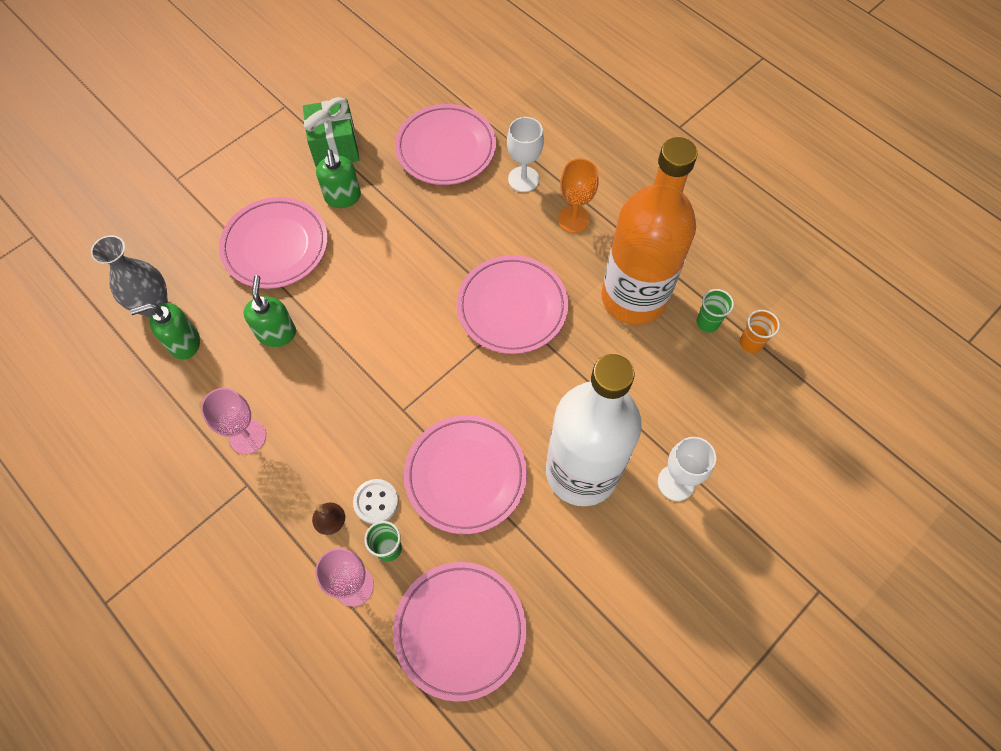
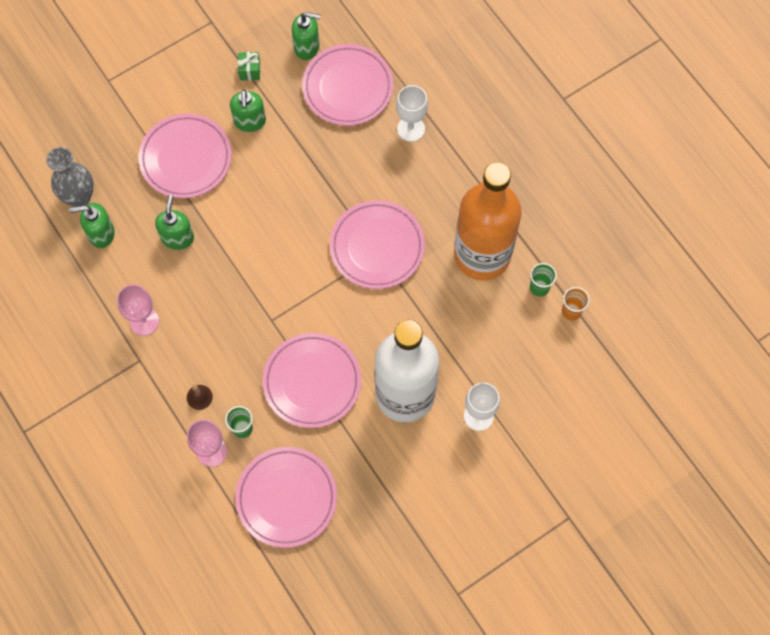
camera: 10 degrees right, 5 degrees up
(335, 147) = (250, 70): green gift -> green gift, size x0.52
(376, 502) = (238, 390): white button -> none
(394, 116) = (307, 47): none -> green soap dispenser
(573, 219) = (447, 174): orange goblet -> none

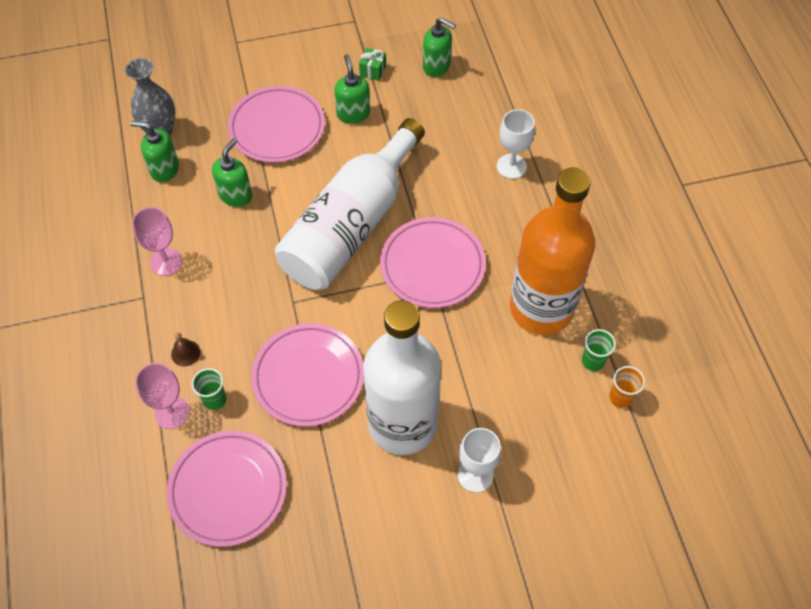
camera: 20 degrees right, 10 degrees down
(250, 121) = (353, 114): green soap dispenser -> green soap dispenser turned 150 degrees clockwise
(292, 232) = (351, 225): none -> white bottle
(348, 87) = (462, 112): pink plate -> none

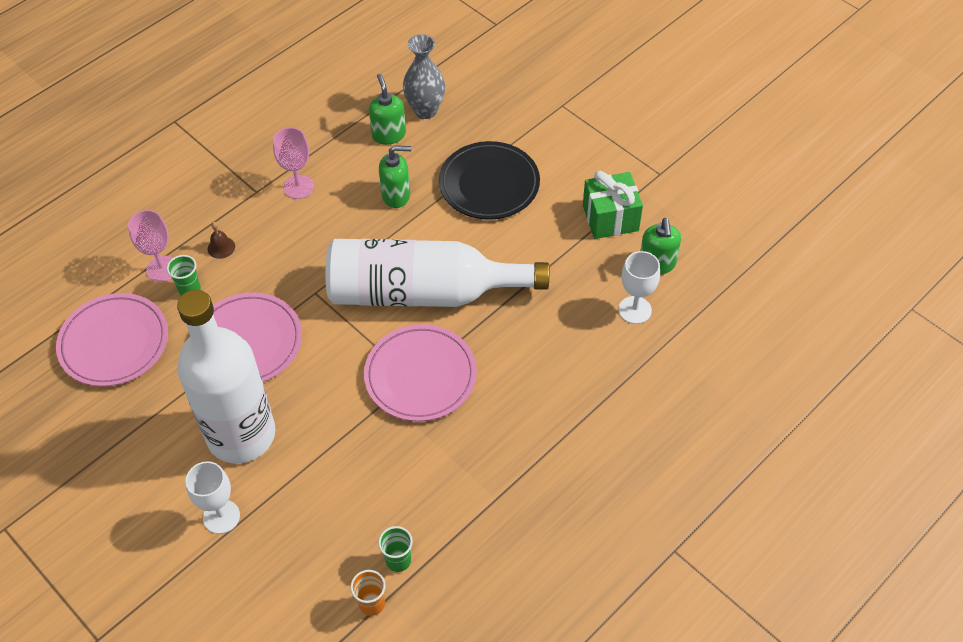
camera: 60 degrees right, 5 degrees down
(277, 128) = (489, 184): pink plate -> black plate
(353, 114) = (548, 230): green soap dispenser -> none
(373, 70) = (610, 218): green gift -> green gift, size x1.93
(511, 166) = (581, 384): white goblet -> white goblet (635, 310)
(541, 308) = (430, 488): orange bottle -> none

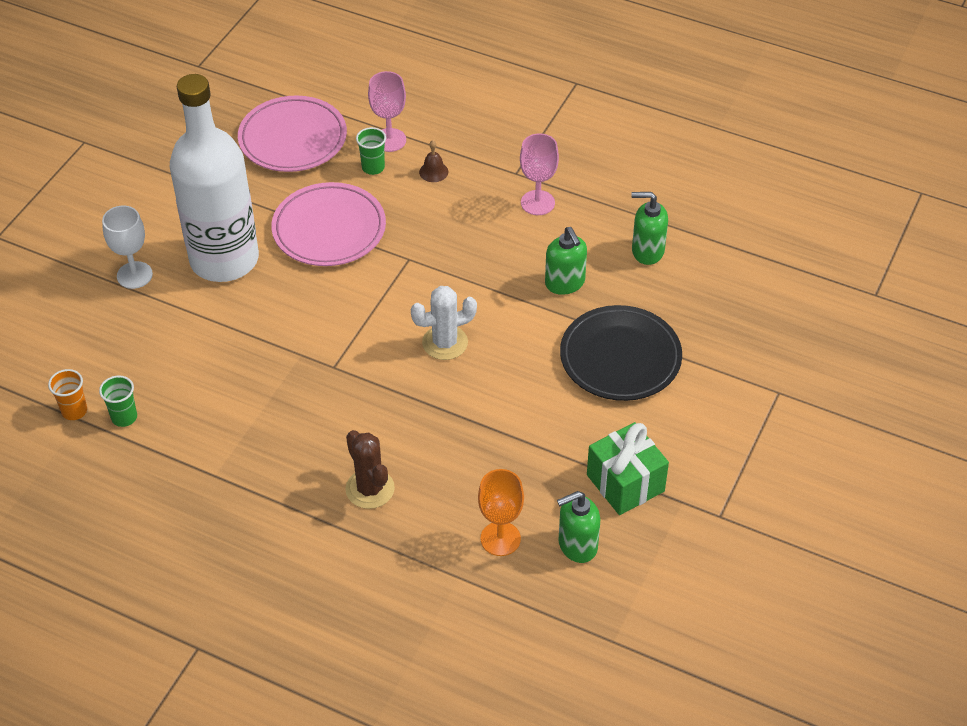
camera: 70 degrees right, 5 degrees down
(389, 134) = (647, 251): green soap dispenser -> green soap dispenser turned 135 degrees counterclockwise
(420, 376) = (339, 372): pink plate -> none
(422, 292) = (445, 343): white bottle -> white cactus
(425, 110) = (700, 271): grey vase -> none
(554, 385) = (370, 489): none -> brown cactus
(635, 310) = (500, 539): white goblet -> orange goblet

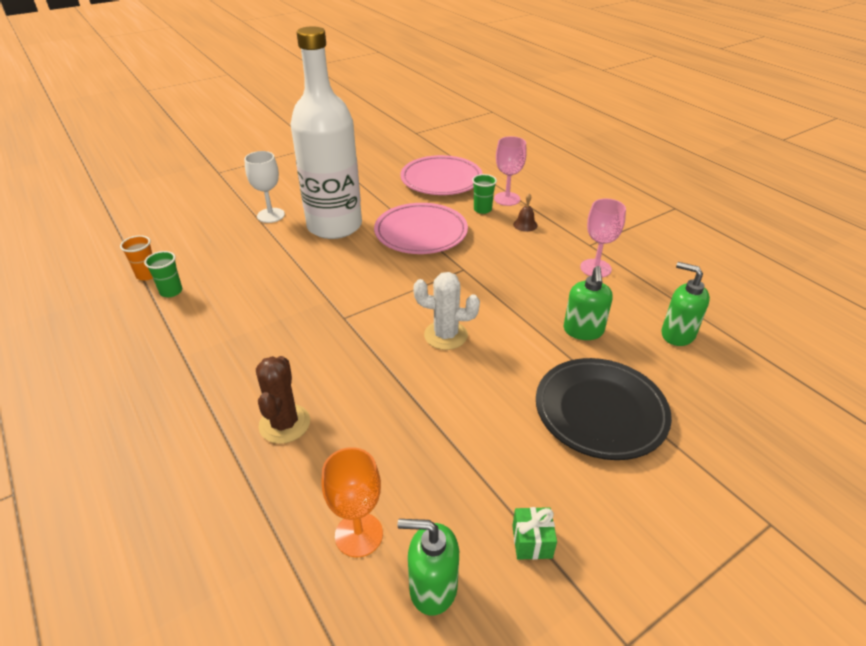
camera: 30 degrees right, 10 degrees down
(625, 483) = (532, 541): green gift -> green gift, size x0.52

